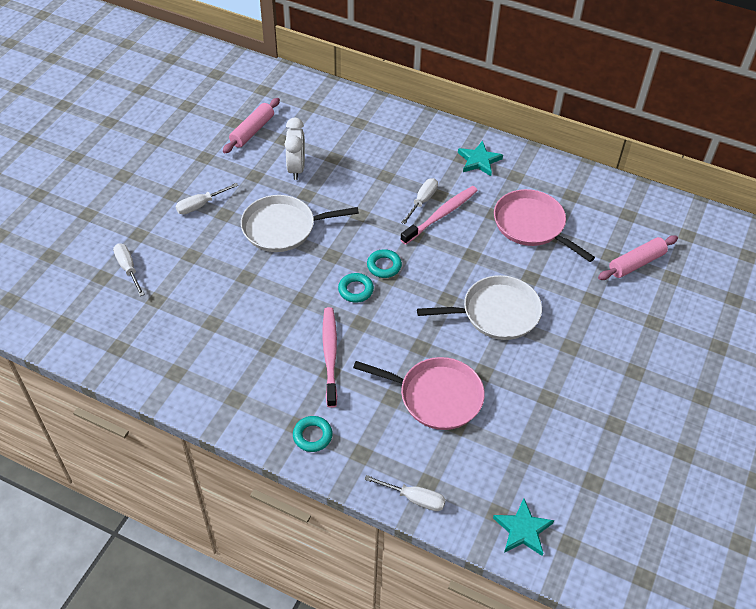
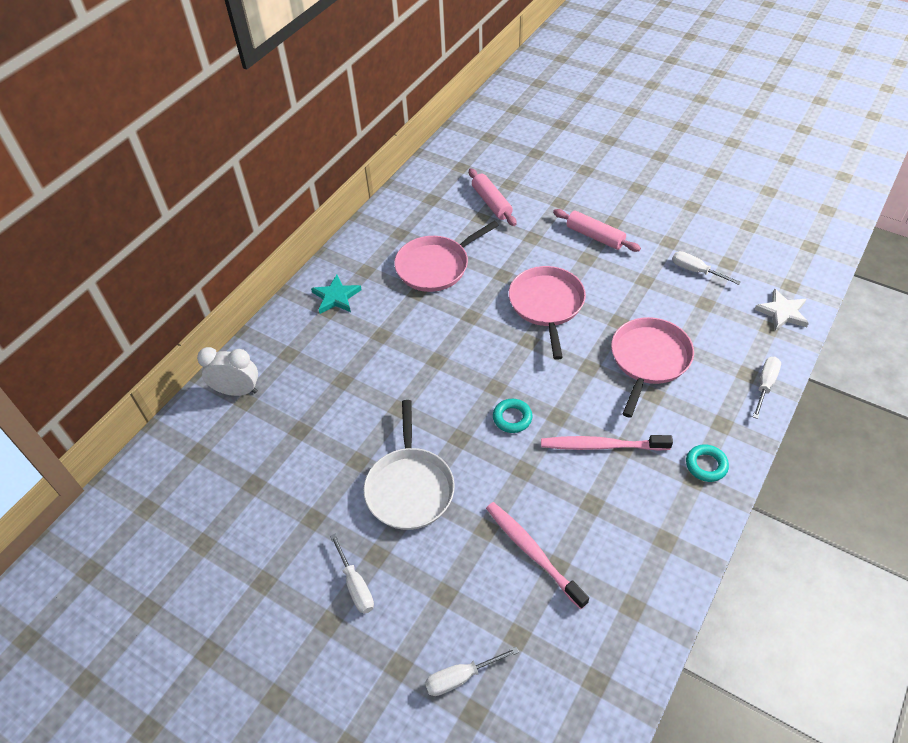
camera: 80 degrees left, 0 degrees up
(252, 131) = (227, 521): pink rolling pin -> pink rolling pin (595, 236)
(296, 168) = (310, 471): white clock -> white clock (237, 391)
(384, 266) = (479, 390): turquoise ring -> none
(422, 201) = (387, 350): white screwdriver -> white screwdriver (695, 271)
(441, 215) = (411, 335): pink toothbrush -> pink toothbrush (532, 552)
(496, 313) = (547, 305): white pan -> pink pan
(523, 530) = (782, 312): turquoise star -> white star

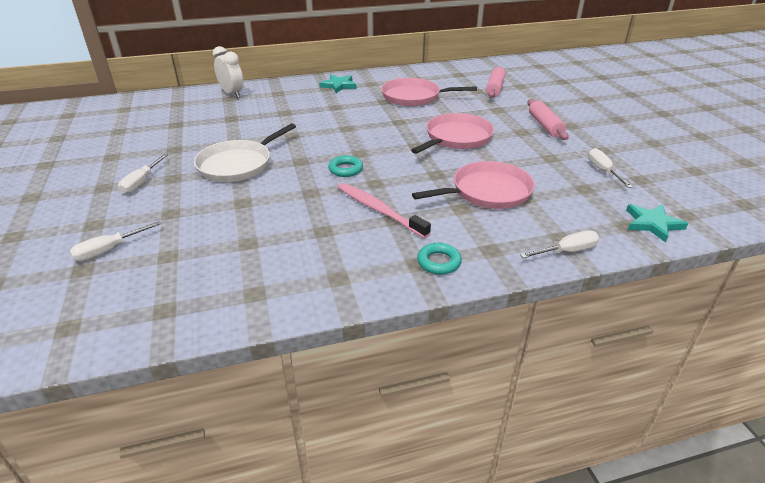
camera: 40 degrees right, 15 degrees down
(460, 677) = (108, 250): white screwdriver -> white screwdriver turned 60 degrees counterclockwise
(532, 552) = (247, 228): pink toothbrush -> none
(782, 312) = (652, 224): white star -> turquoise star

